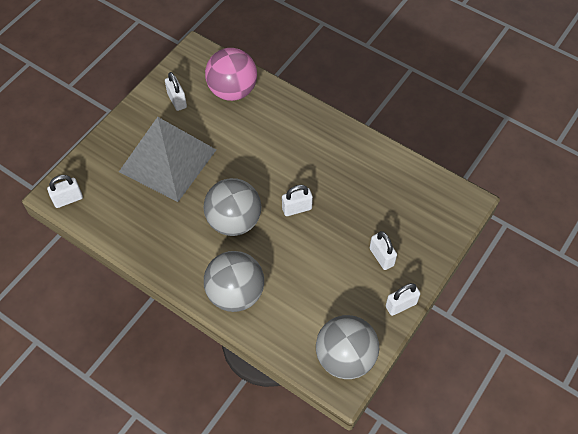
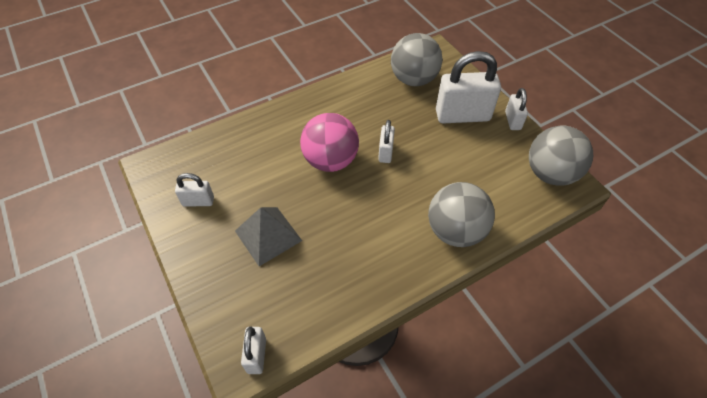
camera: 65 degrees left, 5 degrees down
(167, 160) = (268, 235): grey pyramid -> grey pyramid, size x0.60
(232, 90) = (221, 152): pink ball -> pink ball (330, 160)
(234, 221) = (374, 204): grey ball -> grey ball (413, 79)
(381, 257) = (462, 115): white padlock -> white padlock, size x1.96

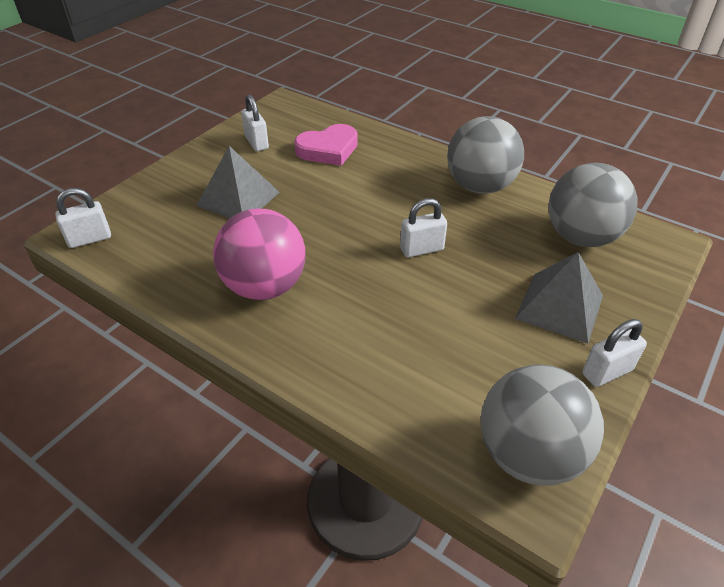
camera: 65 degrees right, 10 degrees down
(243, 159) = (328, 150): none -> pink heart
(330, 160) = (372, 208): pink ball -> pink ball (265, 286)
(455, 231) = (331, 355): grey ball -> grey ball (480, 186)
(462, 115) = (559, 307): white padlock -> grey pyramid

